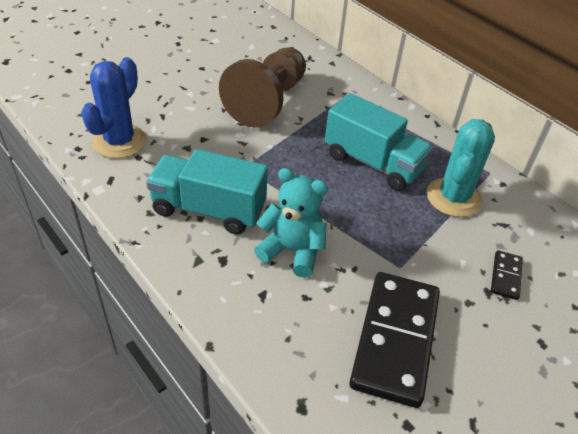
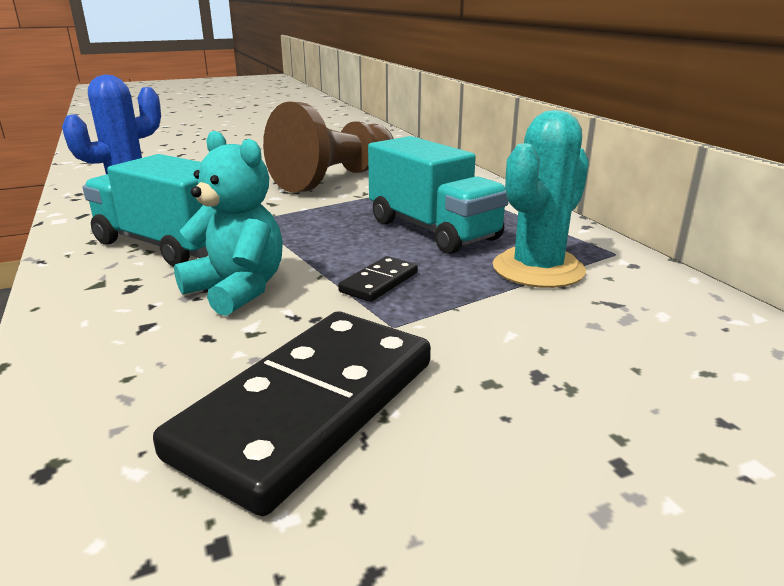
camera: 20 degrees right, 20 degrees down
(505, 276) = (584, 360): black domino -> black domino (379, 282)

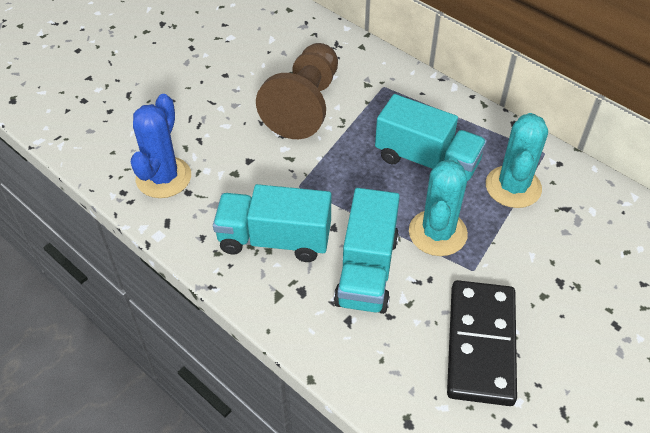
camera: 25 degrees left, 25 degrees up
(237, 290) = (366, 270): turquoise teddy bear -> turquoise truck
(379, 282) = (437, 233): black domino -> turquoise cactus

